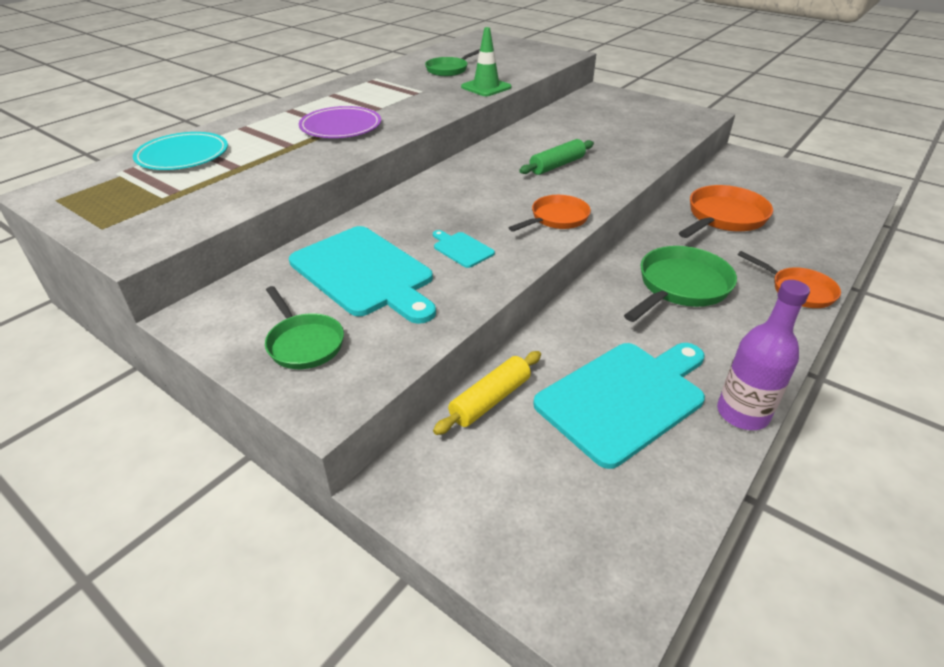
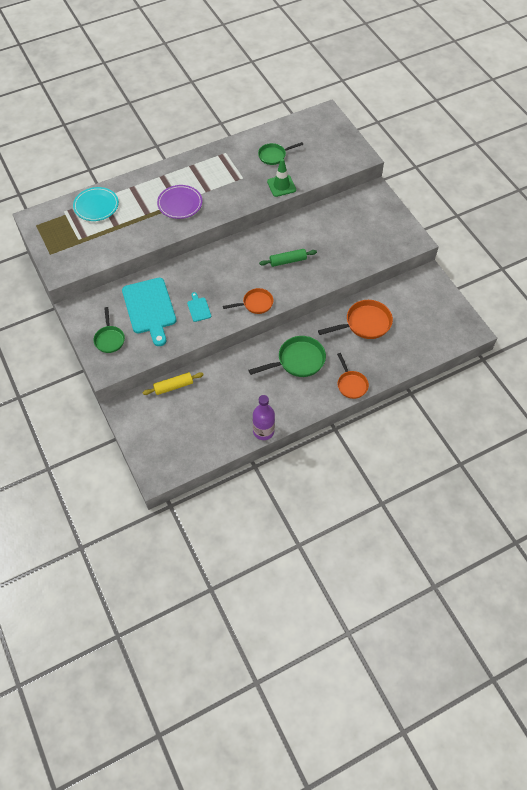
camera: 25 degrees right, 20 degrees up
(624, 398) = (224, 406): turquoise cutting board -> none

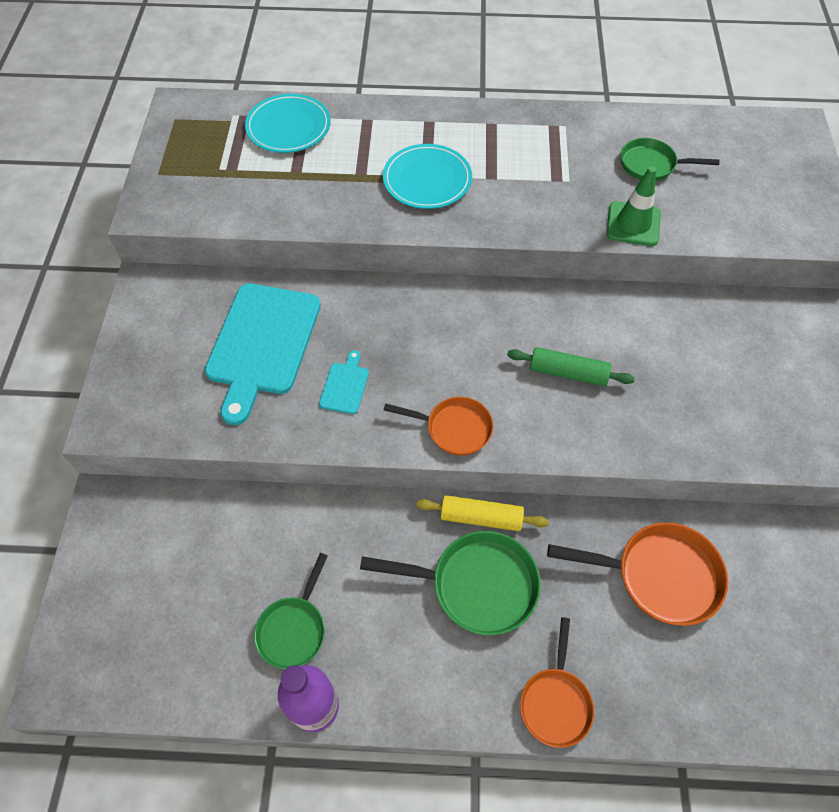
camera: 30 degrees right, 0 degrees up
(109, 339) = (157, 367): green pan -> green pan (294, 629)
(173, 386) = (218, 511): yellow rolling pin -> yellow rolling pin (481, 517)
(180, 203) = (427, 180): purple plate -> turquoise plate

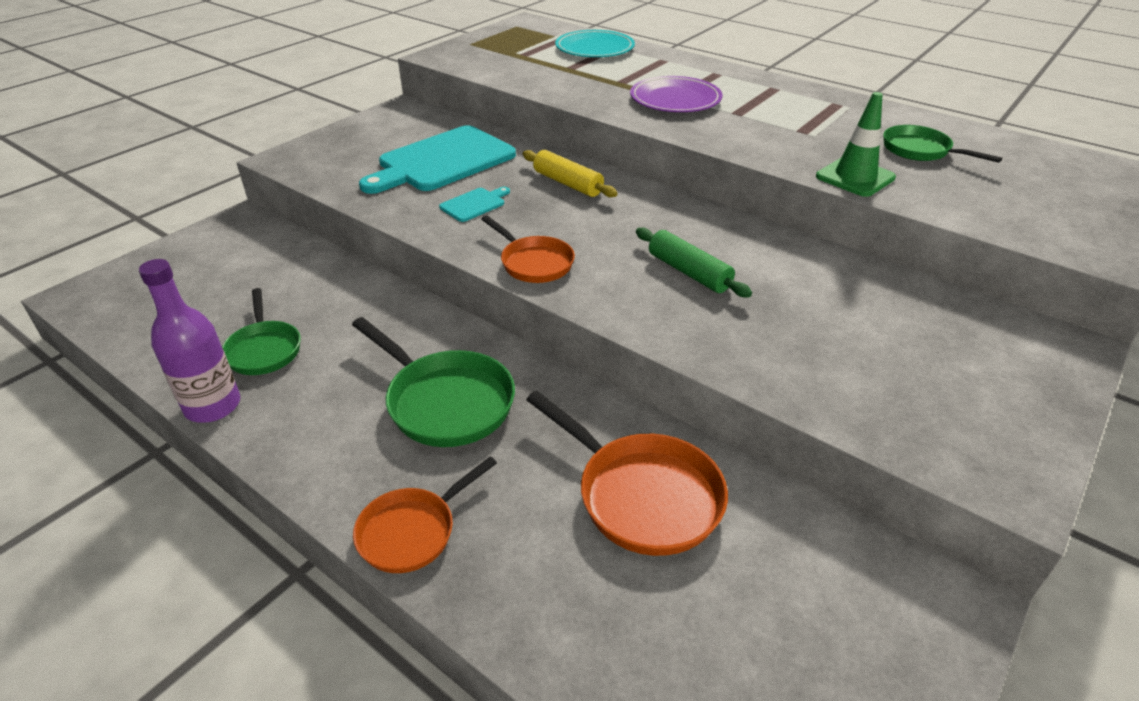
camera: 35 degrees right, 20 degrees down
(294, 629) = (264, 350): green pan -> green pan turned 75 degrees counterclockwise
(427, 180) = (675, 99): turquoise plate -> purple plate
(481, 517) = (506, 359): yellow rolling pin -> yellow rolling pin (568, 183)

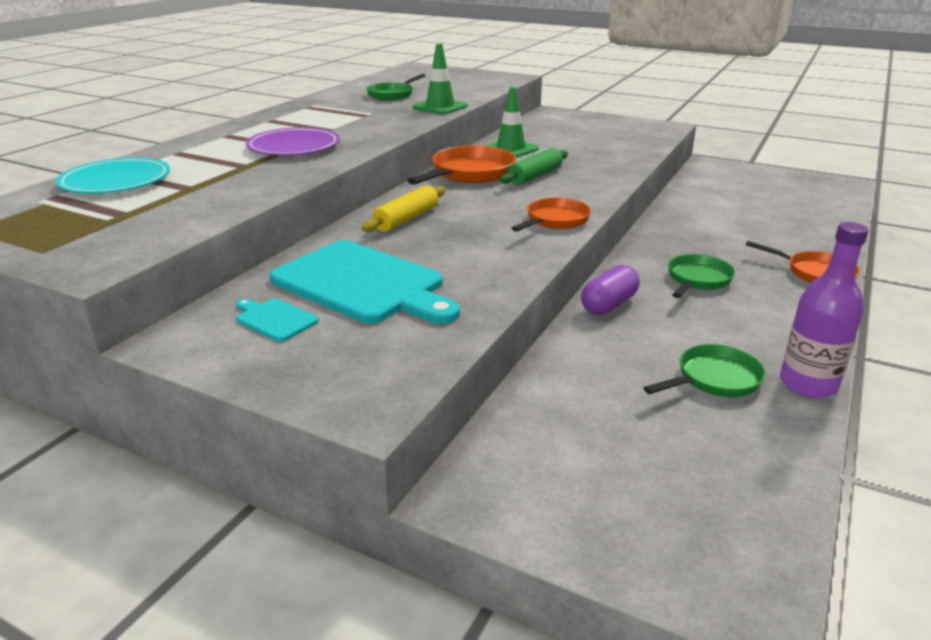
camera: 100 degrees left, 10 degrees down
(422, 321) = (609, 305): none -> purple capsule
(445, 402) = (697, 280): green pan -> green pan, size x0.65
(474, 204) = (464, 254): turquoise cutting board -> turquoise cutting board (274, 319)
(642, 495) = (715, 217): orange pan -> orange pan (469, 173)
(810, 269) = (510, 149): none -> green traffic cone

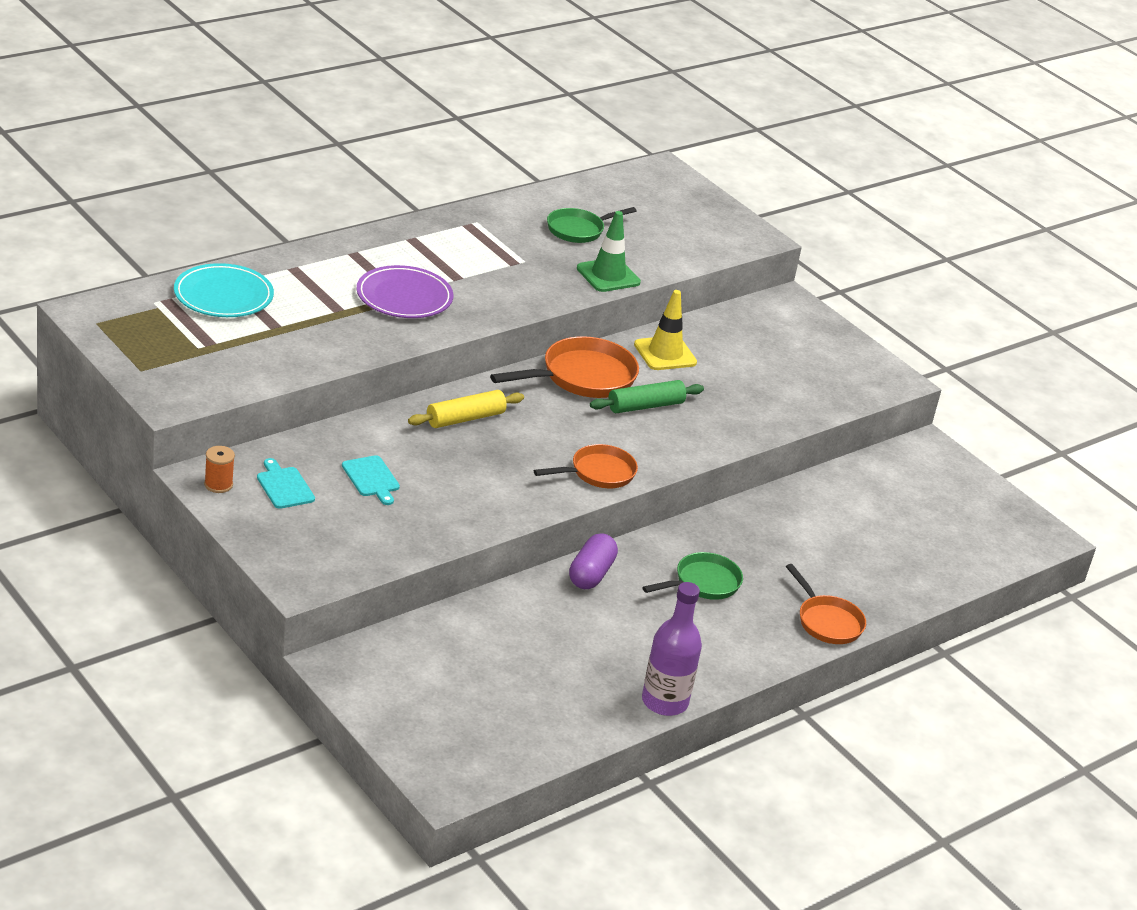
camera: 20 degrees right, 5 degrees up
(194, 342) = (218, 485): none -> orange spool
(363, 284) = (371, 478): turquoise cutting board -> turquoise cutting board, size x0.43
(510, 149) = (665, 354): green traffic cone -> yellow traffic cone
(609, 305) = (591, 574): purple capsule -> purple capsule turned 45 degrees counterclockwise
(714, 379) = (596, 668): green pan -> none

